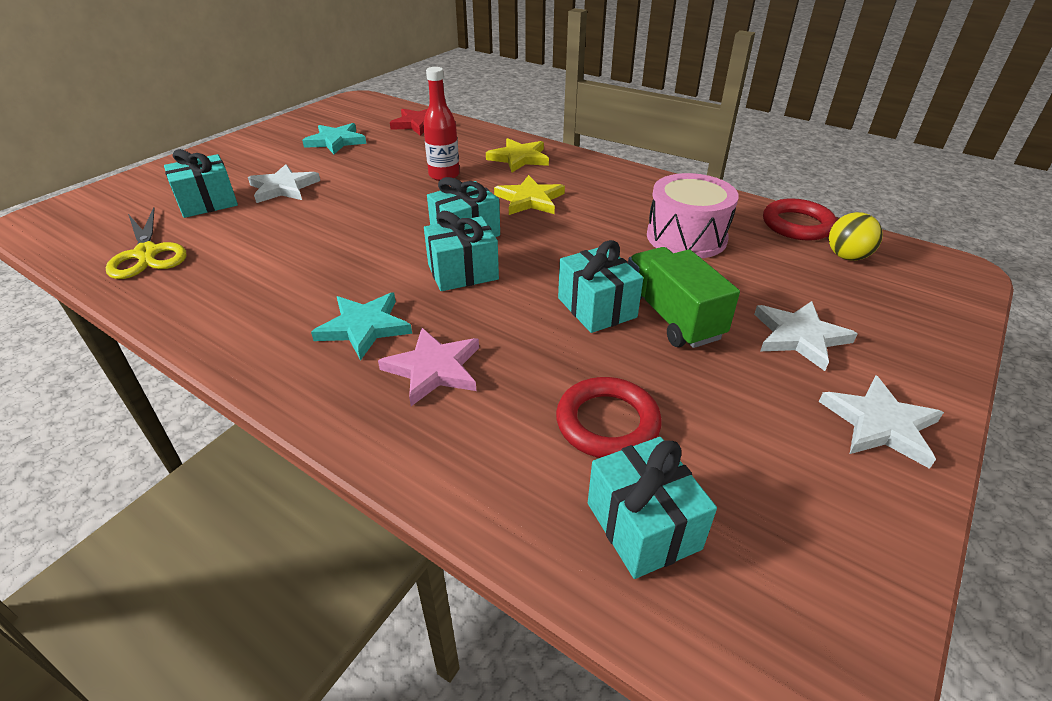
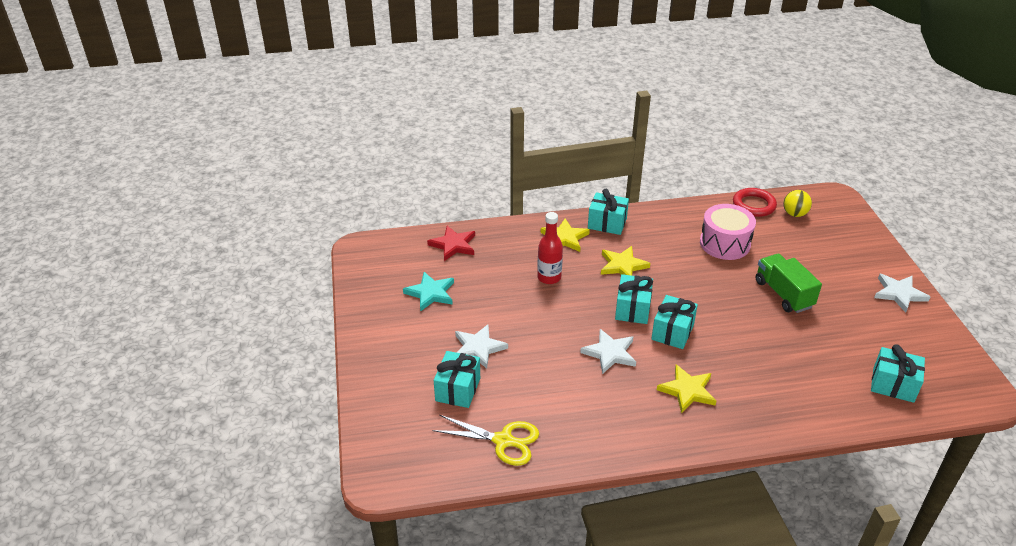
camera: 45 degrees left, 0 degrees up
(364, 327) = (687, 391): turquoise star -> yellow star
(434, 369) = (747, 385): pink star -> none
(596, 308) = (752, 310): turquoise gift -> turquoise gift (607, 223)
(607, 423) = (833, 358): red ring -> none
(672, 317) = (783, 294): green truck -> green truck turned 45 degrees clockwise
(799, 337) = (833, 271): white star -> white star (610, 353)

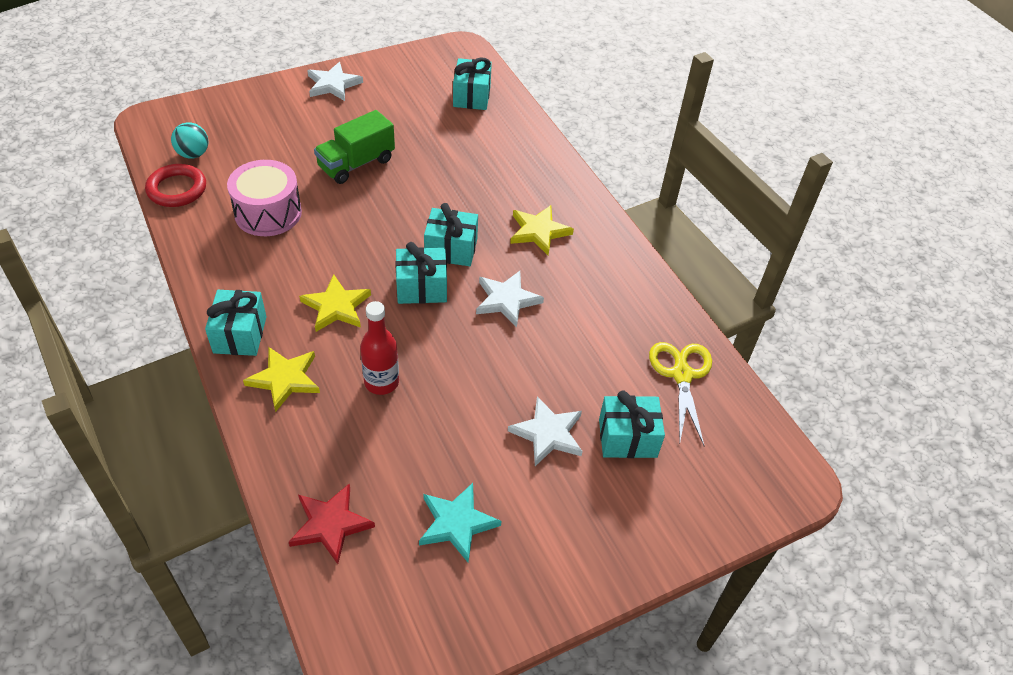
camera: 110 degrees left, 10 degrees up
(794, 214) = (193, 154): yellow ball -> turquoise ball

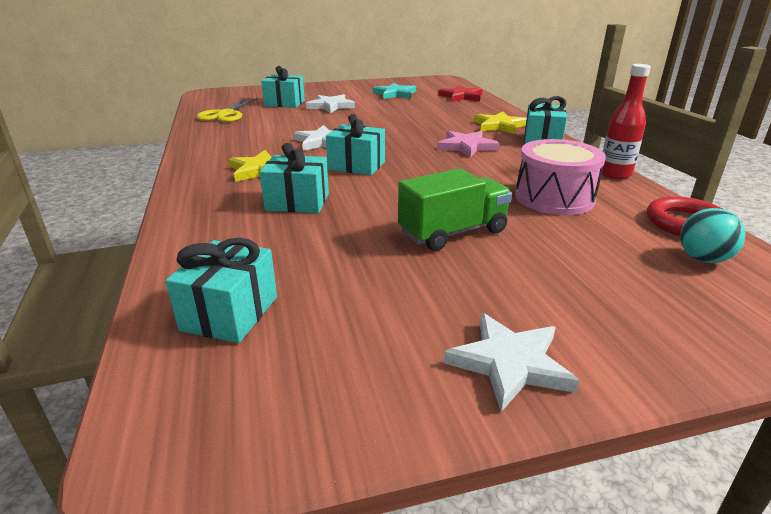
camera: 165 degrees left, 20 degrees down
(336, 306) = (466, 146): yellow star -> pink star
(381, 382) = (431, 122): red bottle -> red bottle (615, 174)
(421, 288) = (392, 150): turquoise gift -> turquoise gift (297, 202)

